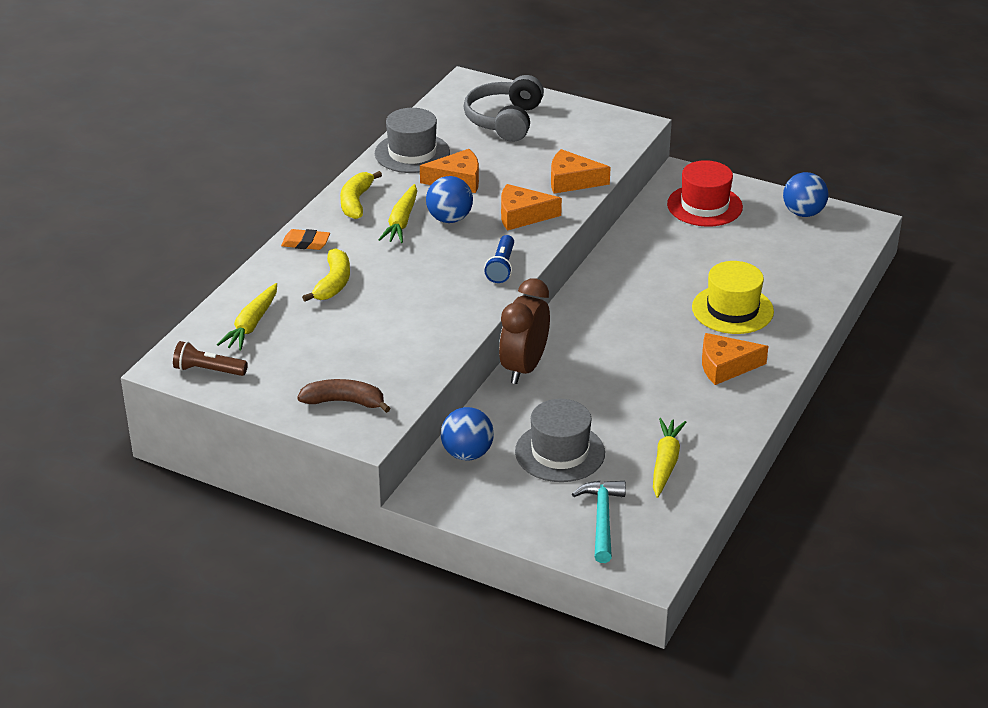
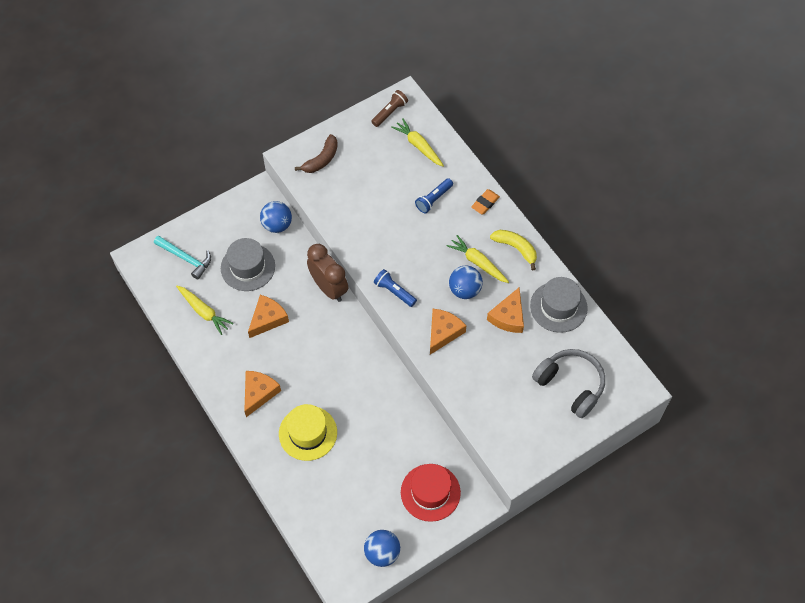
camera: 120 degrees right, 25 degrees up
(333, 283) = (433, 199): yellow banana -> blue flashlight
(572, 181) = (466, 384): orange cheese -> orange cheese (268, 319)

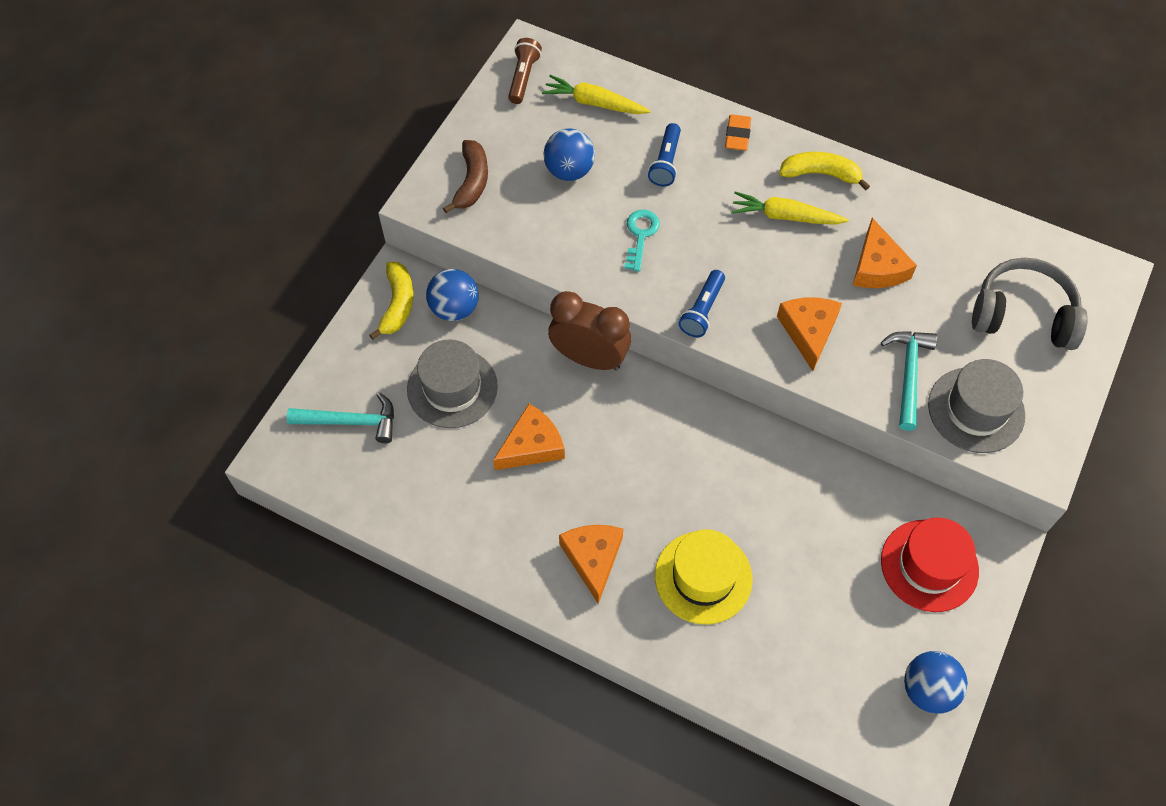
camera: 30 degrees left, 0 degrees up
(204, 311) = (430, 484): yellow carrot -> none
(249, 208) = (397, 304): none -> yellow banana
(268, 319) = (532, 446): orange cheese -> orange cheese turned 45 degrees clockwise
(390, 234) = (640, 235): none -> turquoise key
(394, 291) = (702, 310): blue flashlight -> blue flashlight turned 75 degrees counterclockwise
(465, 290) = (795, 260): blue ball -> blue ball (569, 170)
(480, 383) = (908, 374): none -> turquoise hammer
(558, 307) = (931, 222): grey hat -> grey hat (976, 410)

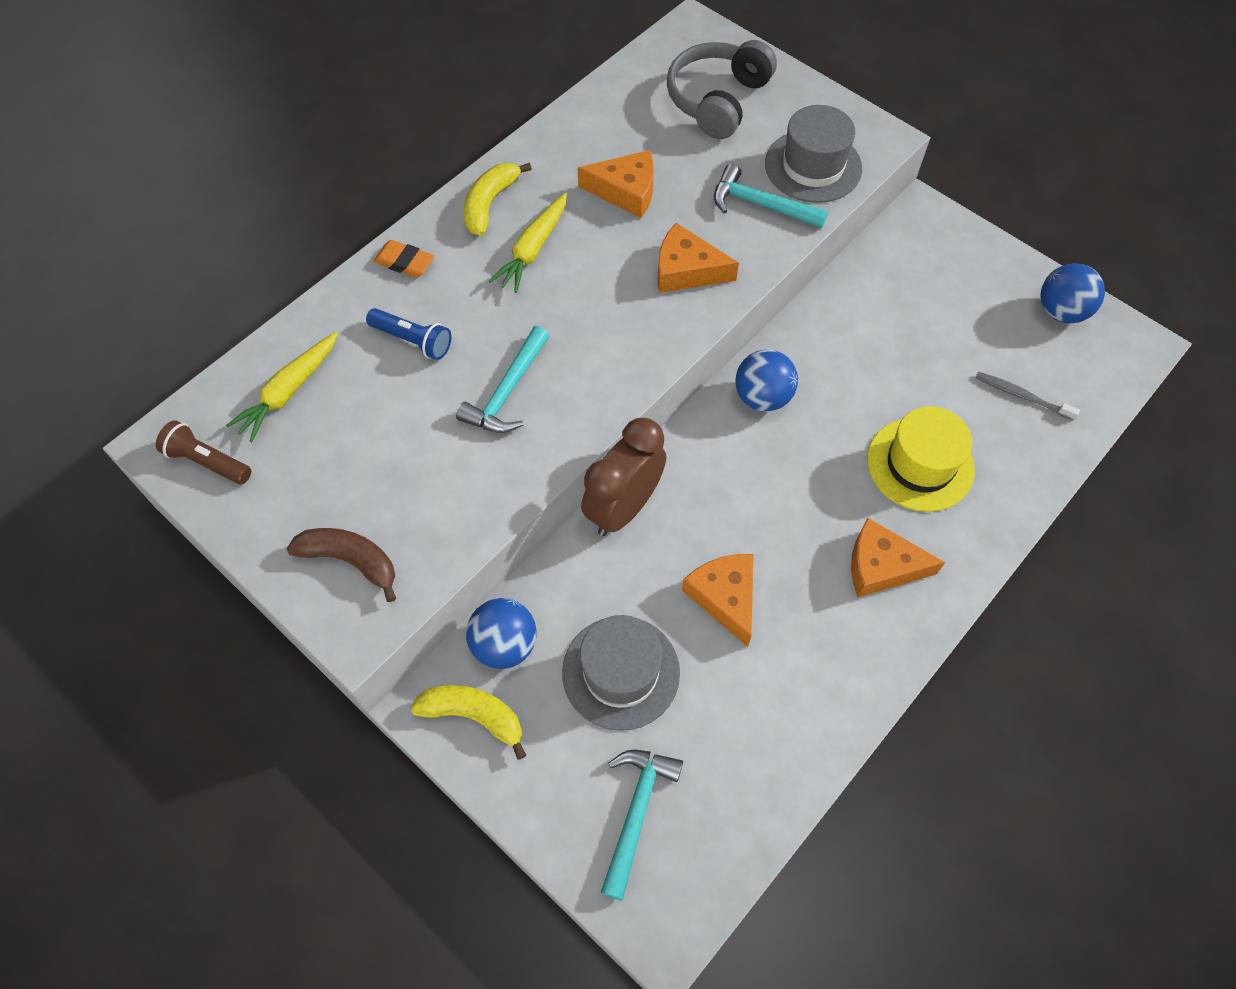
camera: 75 degrees left, 0 degrees up
(569, 170) = (381, 444): blue ball -> blue ball (762, 397)
(640, 235) = (507, 392): turquoise key -> turquoise hammer
(702, 310) = (630, 358): blue flashlight -> none
(809, 659) = (1021, 396): none -> grey toothbrush
(929, 565) = (936, 272): red hat -> none

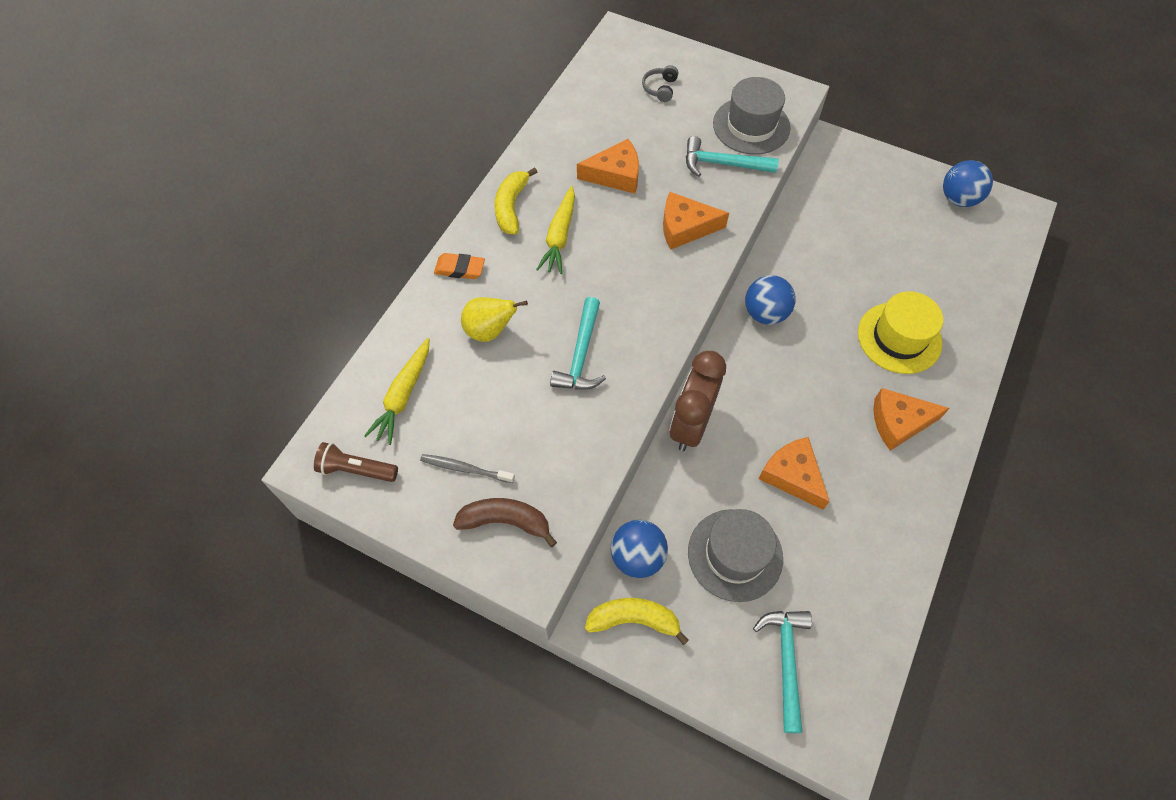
camera: 15 degrees left, 0 degrees up
(413, 340) = (490, 331): blue flashlight -> yellow pear
(718, 100) = (660, 88): grey headphones -> grey headphones, size x0.45
(1021, 396) = (953, 269): grey toothbrush -> grey toothbrush (465, 468)

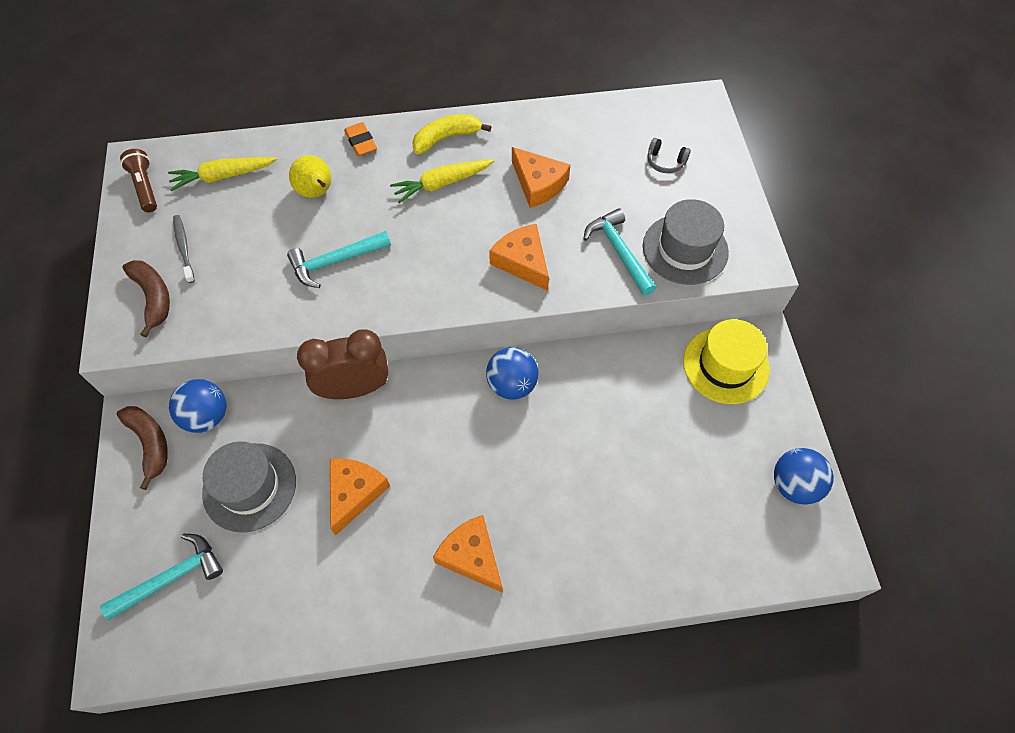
camera: 55 degrees right, 0 degrees up
(633, 620) = (150, 444): yellow banana -> brown banana
(660, 88) = (665, 162): grey headphones -> grey headphones turned 135 degrees counterclockwise
(899, 338) = (570, 511): yellow hat -> yellow hat (725, 365)

